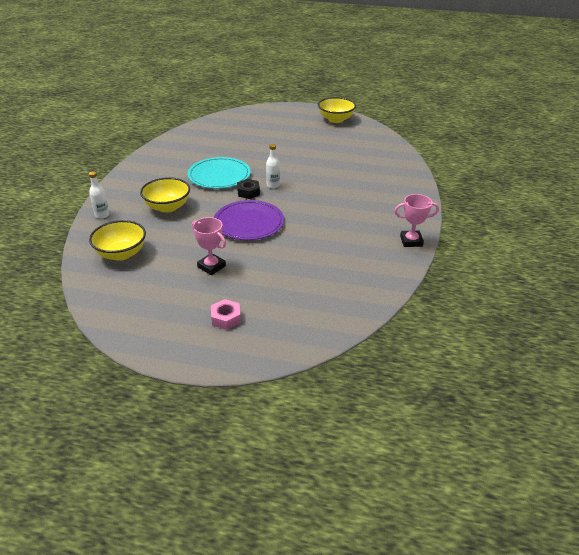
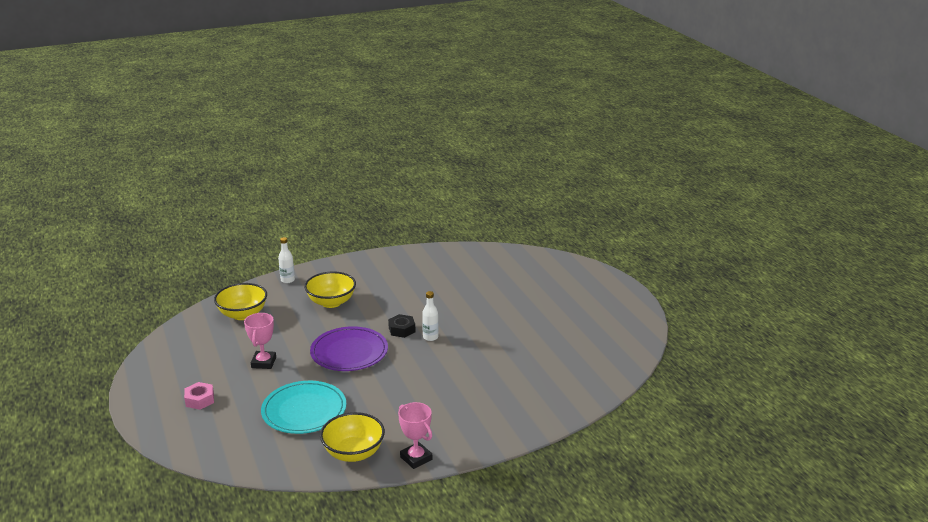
camera: 55 degrees right, 10 degrees down
(219, 175) = (413, 302): turquoise plate -> turquoise plate (304, 410)
(336, 119) = (625, 317): yellow bowl -> yellow bowl (353, 453)

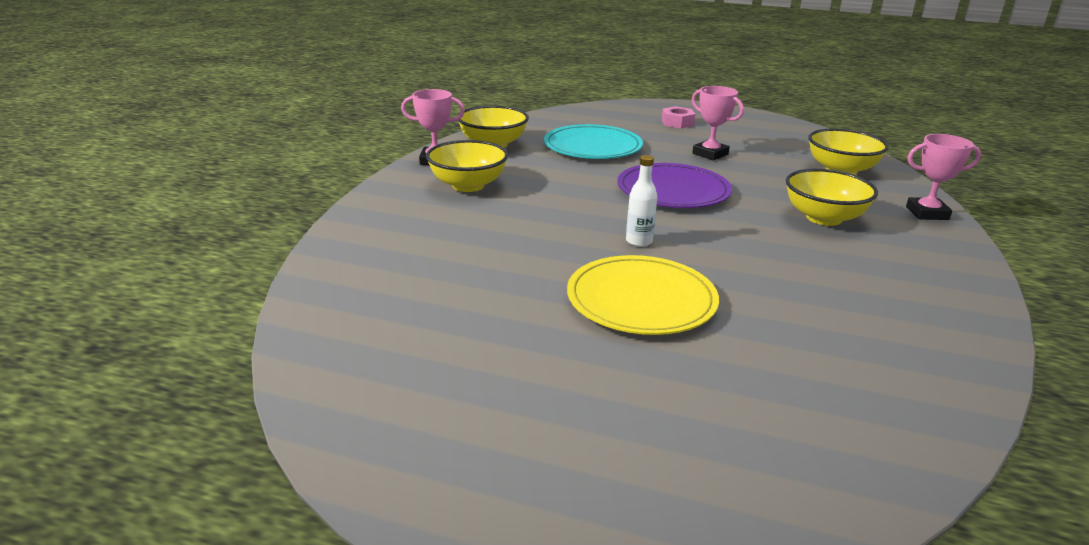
camera: 130 degrees right, 0 degrees up
(287, 280) = (927, 213): white bottle -> pink trophy
(402, 330) = (685, 232): black nut -> none
(437, 420) = (468, 185): none -> yellow bowl
(483, 317) = (641, 300): none -> yellow plate

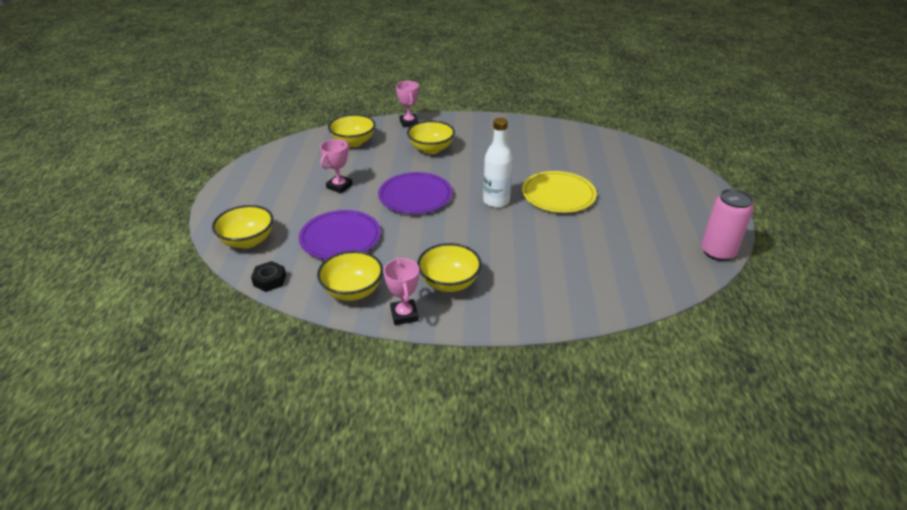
camera: 105 degrees left, 10 degrees up
(342, 433) = (717, 252): none -> pink can
(536, 118) = (270, 280): none -> black nut
(592, 146) = (340, 238): turquoise plate -> purple plate
(608, 114) = (247, 241): none -> yellow bowl
(639, 241) = (496, 201): white bottle -> white bottle, size x1.73
(677, 123) = (267, 204): pink nut -> none

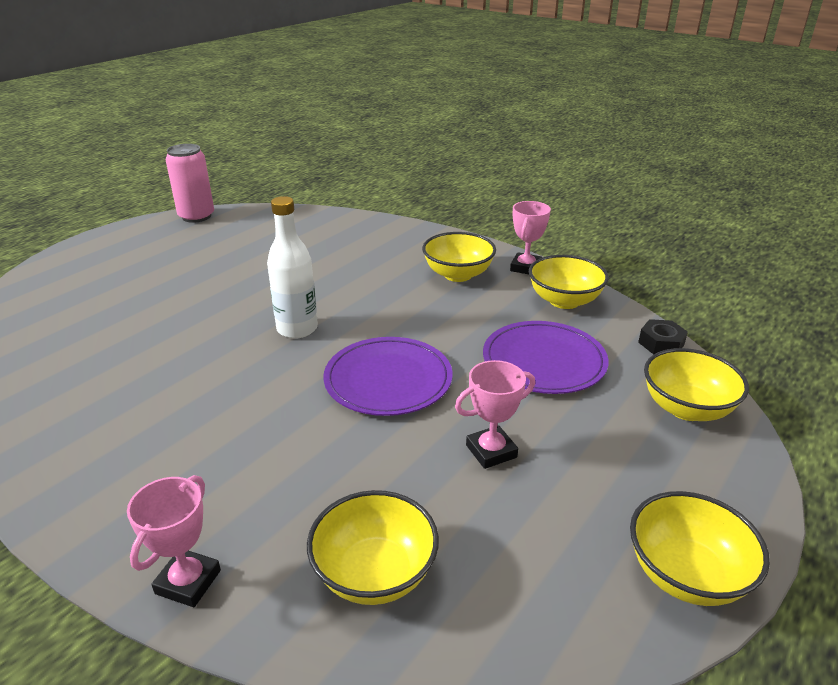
camera: 145 degrees left, 5 degrees down
(431, 149) = (252, 465): yellow bowl -> yellow bowl (686, 574)
(558, 195) = (216, 307): yellow plate -> none

